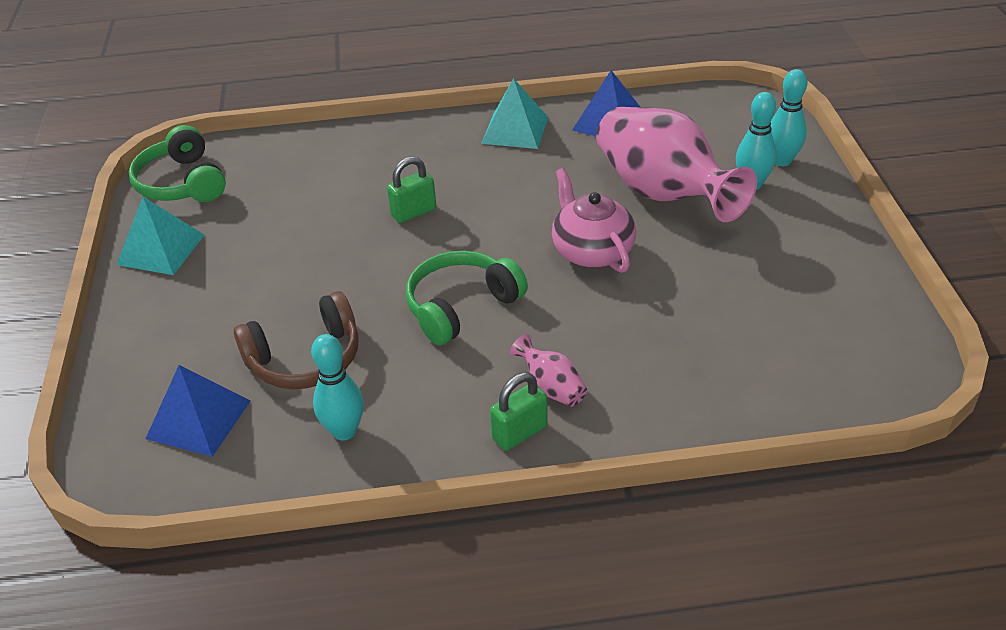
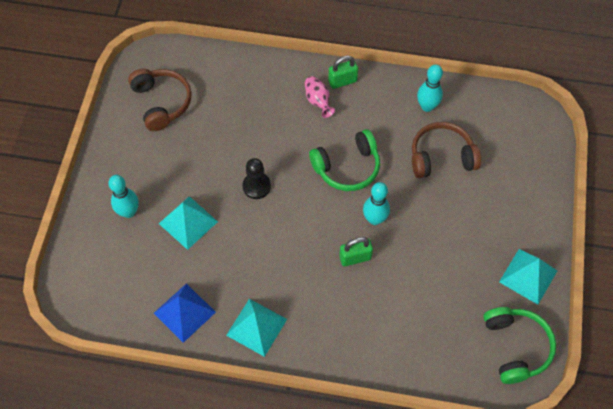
camera: 165 degrees left, 20 degrees up
(198, 419) = (501, 135): blue pyramid -> none
(591, 251) = (256, 186): pink teapot -> black pawn
(663, 193) = (188, 222): pink vase -> turquoise pyramid
(781, 161) = (95, 228): turquoise bowling pin -> turquoise bowling pin (374, 219)
(818, 316) = (161, 103): none -> brown headphones

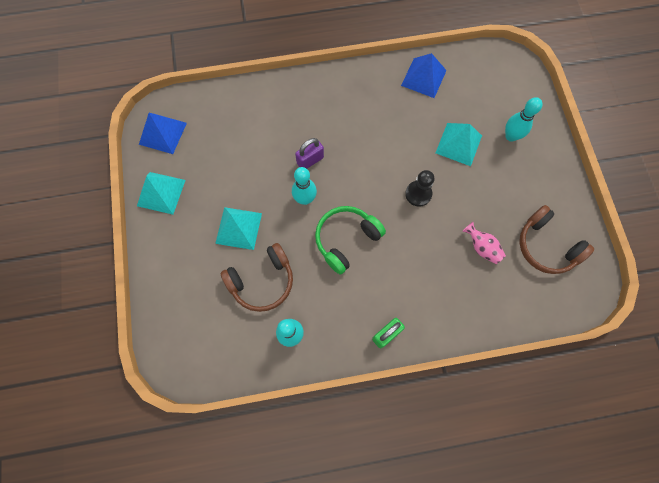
camera: 160 degrees right, 10 degrees up
(256, 327) = (365, 85): turquoise pyramid -> turquoise pyramid (238, 228)
(318, 101) = (401, 301): pink vase -> pink vase (481, 247)
(355, 258) = (310, 160): green padlock -> purple padlock
(515, 347) = (163, 133): green headphones -> blue pyramid

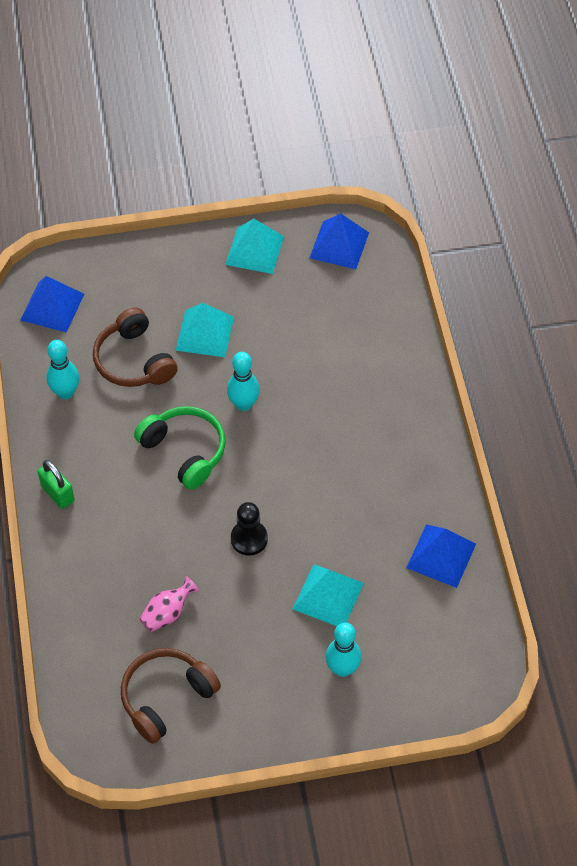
camera: 90 degrees right, 15 degrees down
(204, 352) = (52, 306): none -> blue pyramid
(310, 160) = (300, 409): purple padlock -> none

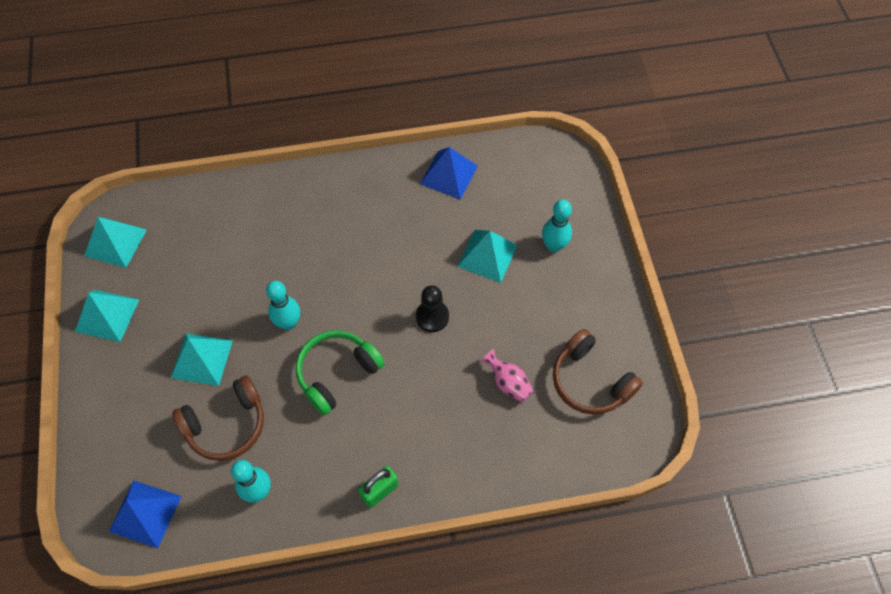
camera: 90 degrees left, 5 degrees up
(339, 245) = (115, 242): blue pyramid -> turquoise pyramid

